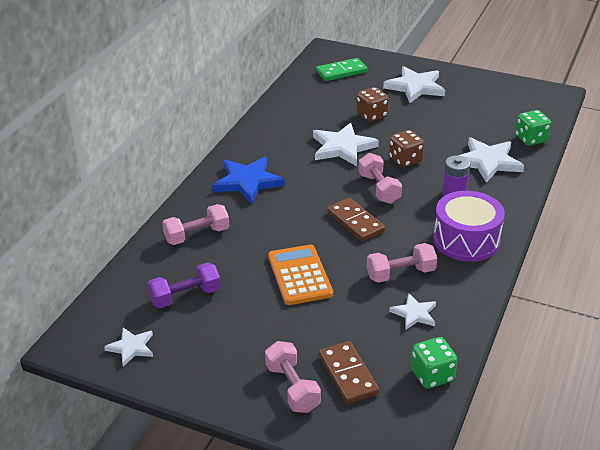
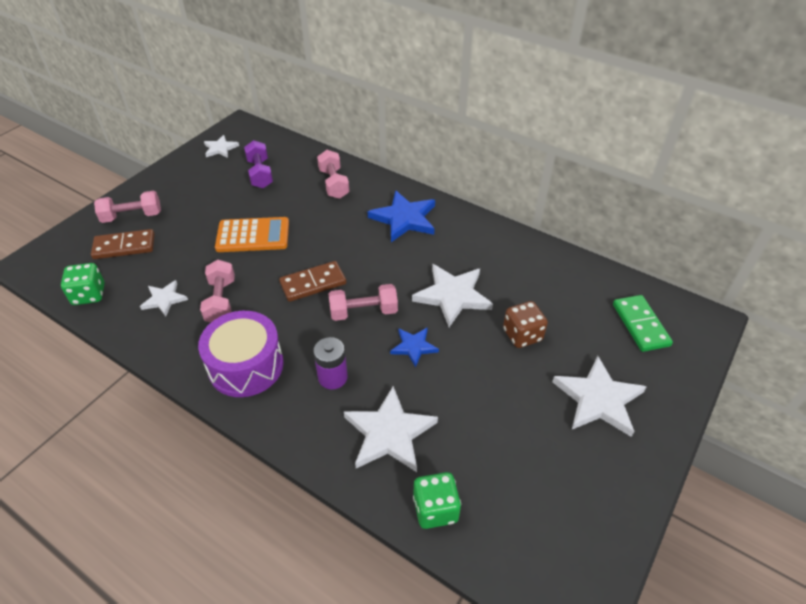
camera: 100 degrees right, 10 degrees up
(405, 160) = (414, 347): brown dice -> blue star

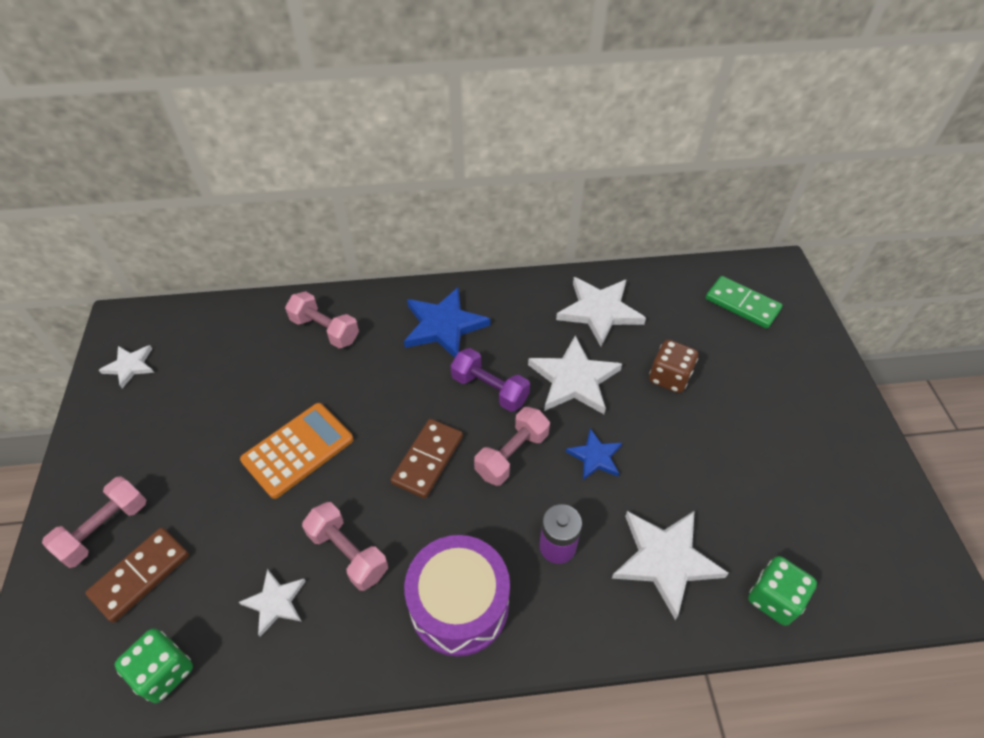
camera: 40 degrees left, 5 degrees up
(260, 174) = (221, 369): purple dumbbell -> purple dumbbell (490, 389)
(598, 399) = (781, 395): white star -> white star (599, 311)

